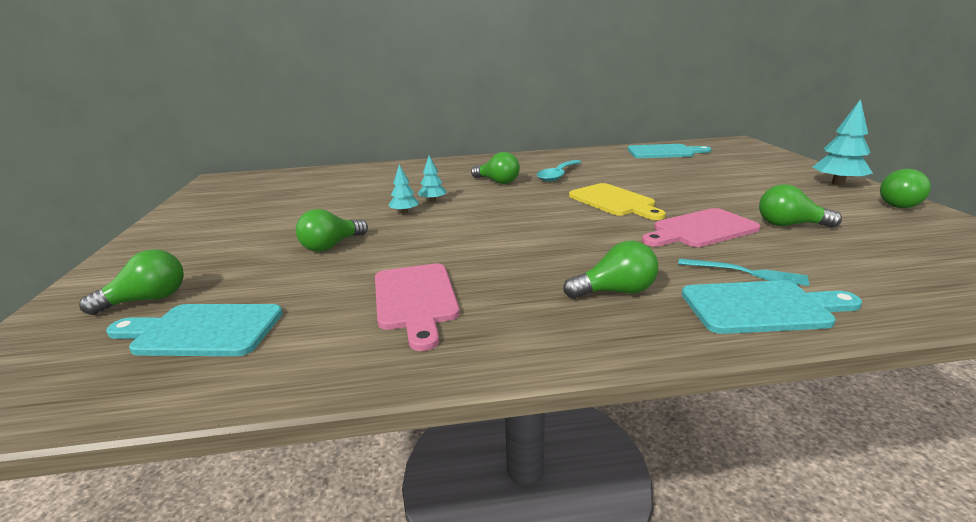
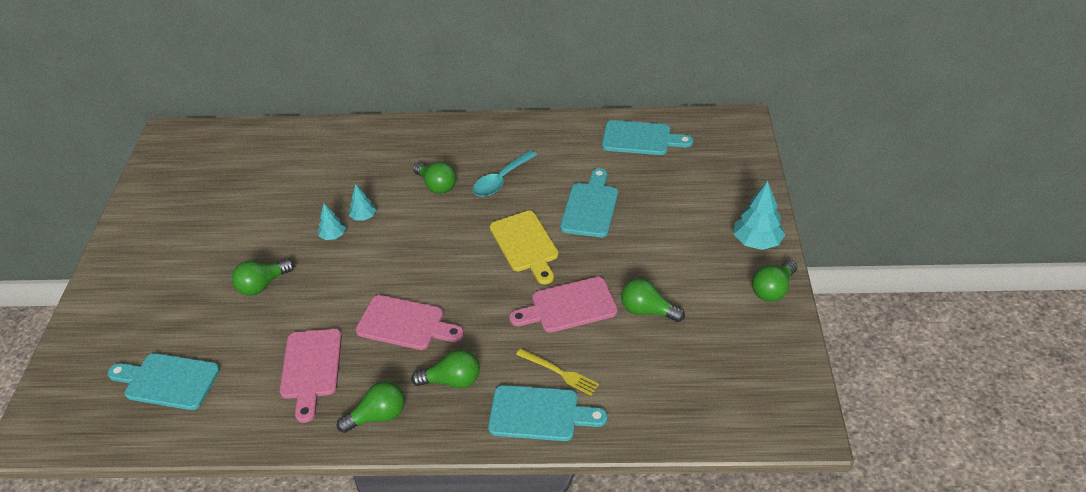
camera: 10 degrees right, 20 degrees up
(147, 300) = (128, 340): green light bulb -> green light bulb (378, 416)
(521, 256) = (405, 324): none -> pink cutting board
(657, 180) = (590, 207): none -> turquoise cutting board
(746, 272) = (559, 372): turquoise fork -> yellow fork

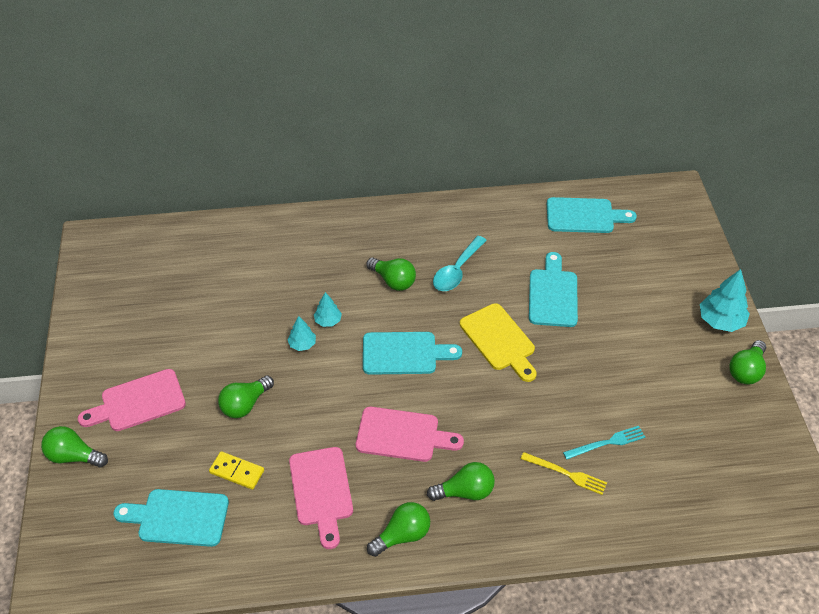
camera: 10 degrees left, 5 degrees up
(236, 344) = (237, 471): none -> yellow domino
(539, 414) = (558, 518): turquoise cutting board -> turquoise cutting board (404, 353)
(569, 306) = (558, 403): pink cutting board -> pink cutting board (138, 402)
(609, 347) = (607, 443): none -> turquoise fork
(647, 311) = (634, 402): green light bulb -> green light bulb (74, 456)

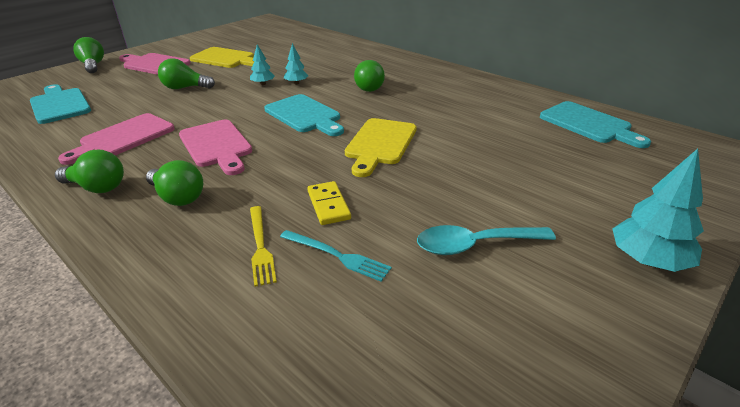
camera: 50 degrees right, 15 degrees down
(193, 338) = (225, 59): none -> yellow cutting board
(237, 471) = (118, 106): yellow domino -> yellow domino (328, 205)
(457, 271) = (421, 102): turquoise spoon -> turquoise spoon (474, 245)
(553, 294) = (474, 146): turquoise cutting board -> none
(746, 371) = (620, 324): green light bulb -> none

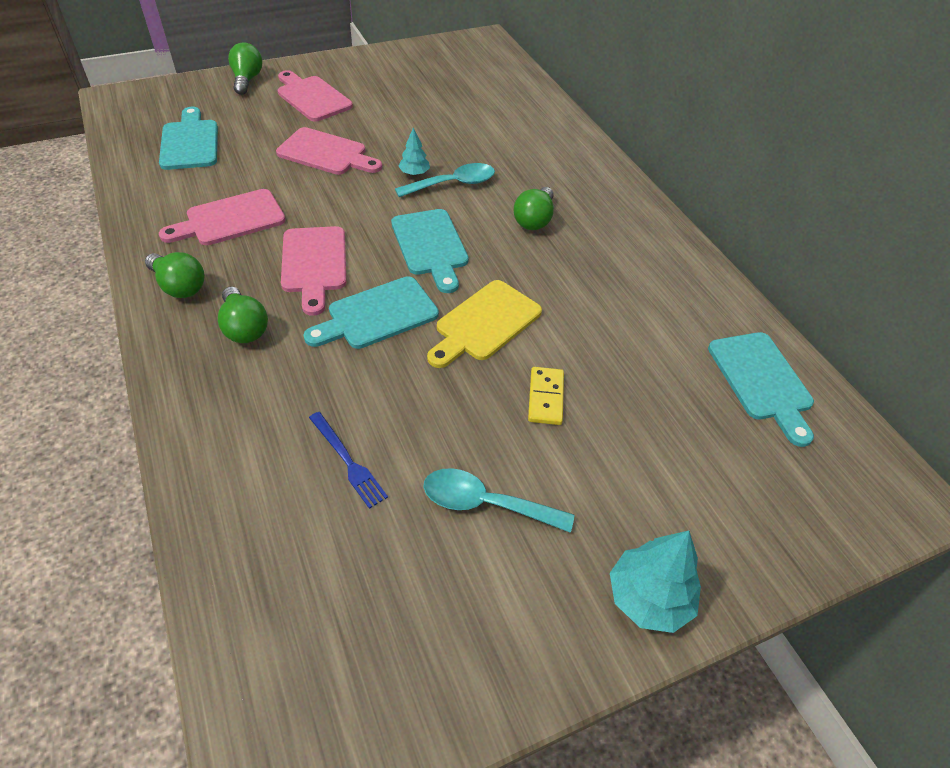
camera: 20 degrees right, 15 degrees up
(185, 88) = (326, 153): green light bulb -> pink cutting board
(225, 59) = (395, 110): yellow cutting board -> none
(260, 246) = (286, 421): yellow fork -> none
(292, 160) = (377, 315): none -> turquoise cutting board
(296, 83) = (453, 184): turquoise tree -> turquoise spoon
(328, 205) = (377, 393): yellow domino -> yellow domino (546, 397)
(337, 255) = (348, 461): turquoise fork -> blue fork

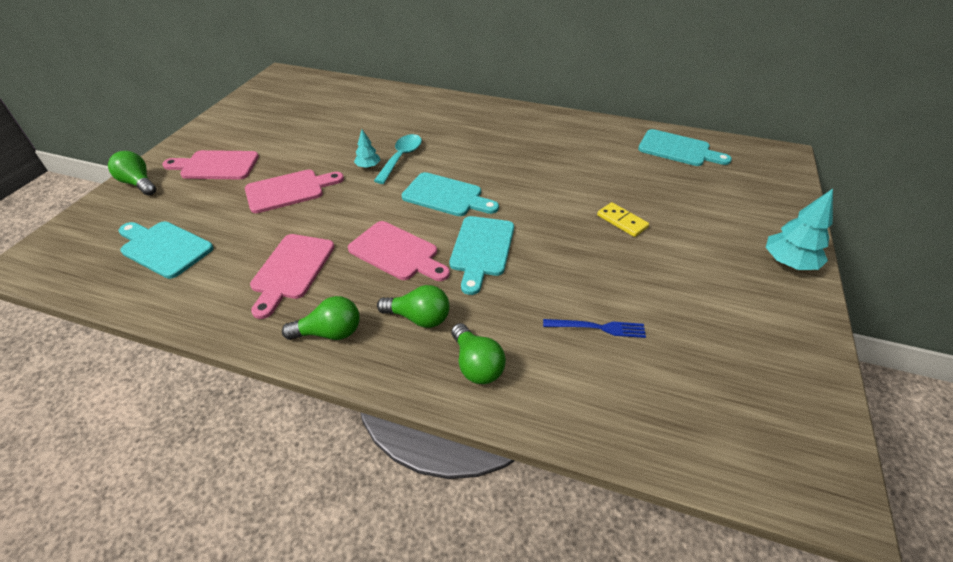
camera: 45 degrees left, 5 degrees down
(484, 323) = (539, 211): yellow cutting board -> none
(485, 503) = (681, 286): turquoise spoon -> none
(534, 220) = (475, 148): green light bulb -> green light bulb (476, 365)

